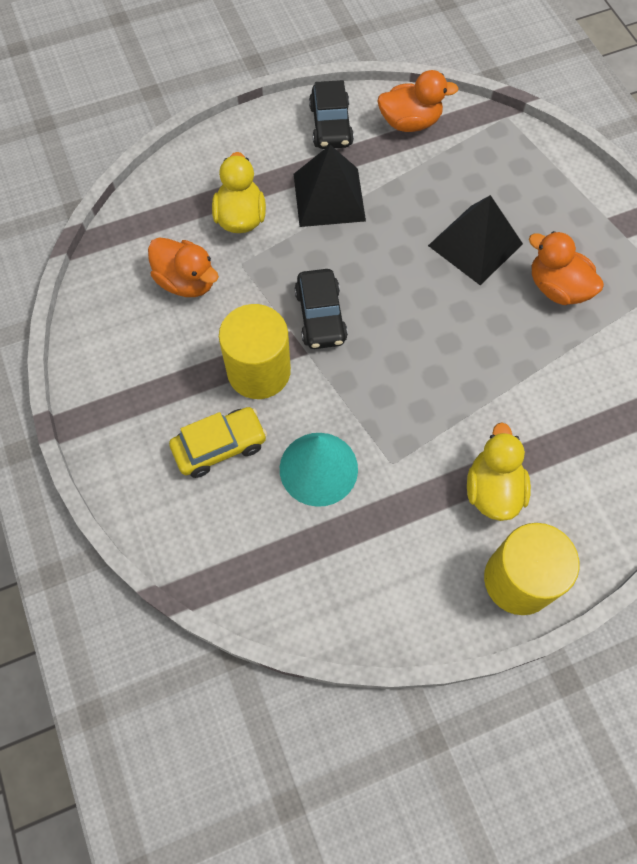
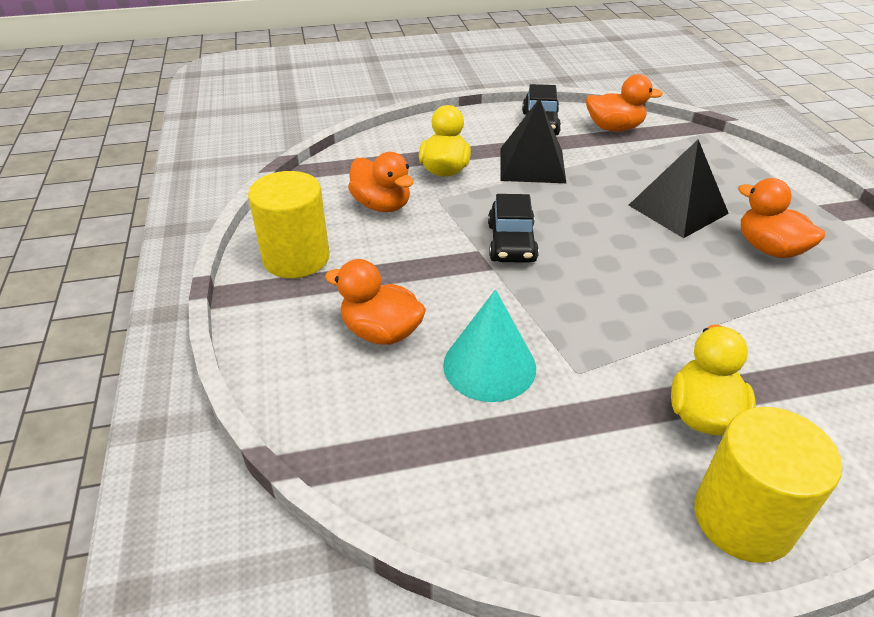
camera: 10 degrees right, 25 degrees down
(220, 446) = (381, 332): yellow car -> orange duck
(259, 371) = (438, 276): yellow cylinder -> yellow cylinder (296, 258)

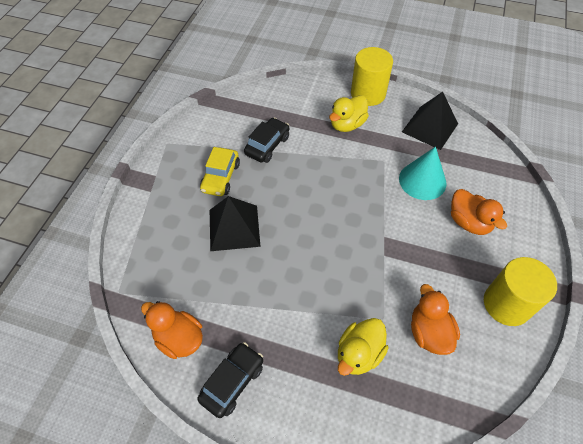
camera: 150 degrees left, 15 degrees up
(511, 243) = (360, 250): black car -> black car (267, 145)
(532, 165) = (287, 323): black pyramid -> black pyramid (430, 127)
(769, 248) = (220, 177): orange duck -> yellow car

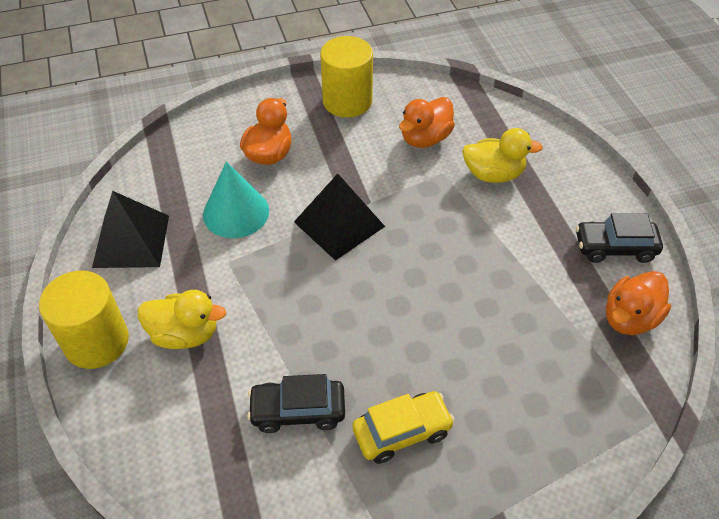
camera: 125 degrees left, 5 degrees down
(179, 338) = (629, 318): orange duck -> orange duck turned 45 degrees clockwise
(234, 227) = (462, 359): black pyramid -> black pyramid (339, 224)

